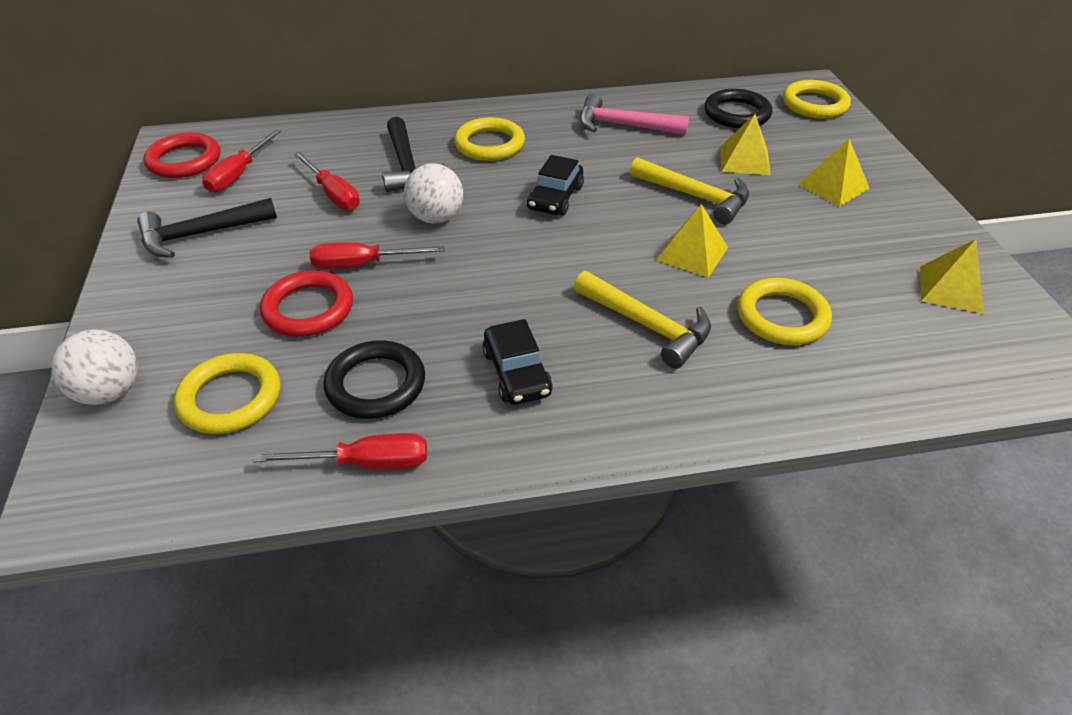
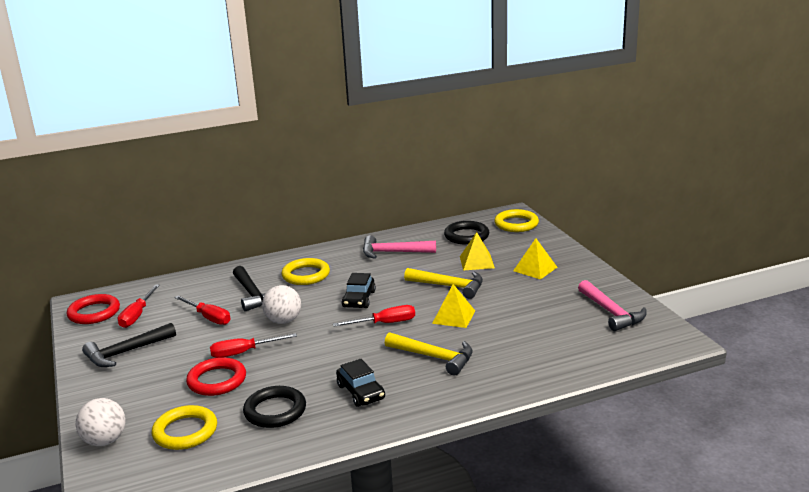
camera: 10 degrees left, 20 degrees down
(365, 463) = (283, 448): red screwdriver -> red screwdriver (385, 323)
(782, 316) = (514, 341): yellow ring -> none
(951, 289) = (611, 312): yellow pyramid -> pink hammer

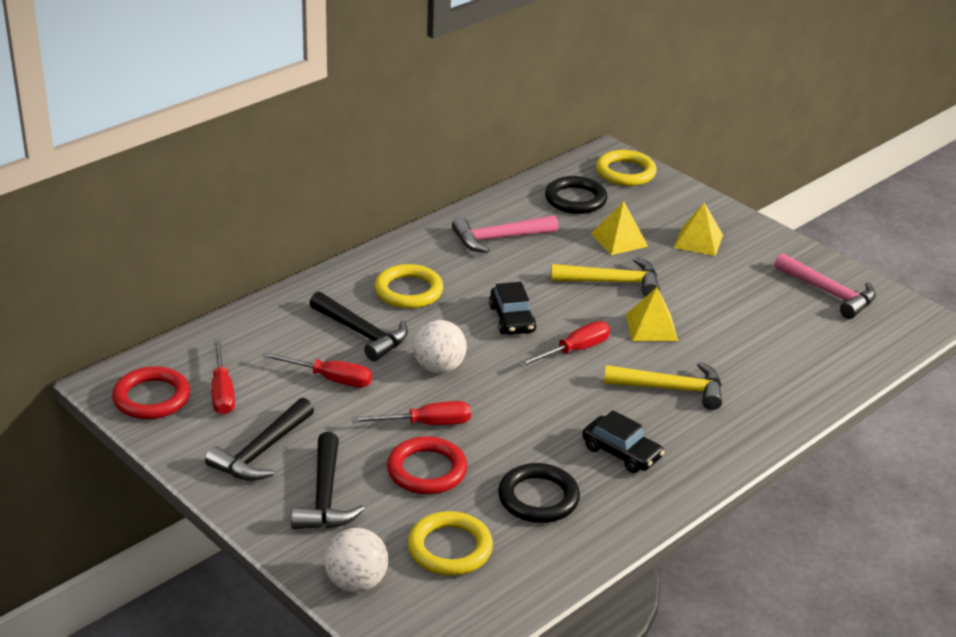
camera: 25 degrees left, 10 degrees up
(138, 385) = (325, 496): none -> black hammer
(243, 352) = (426, 424): red screwdriver -> red screwdriver turned 150 degrees counterclockwise

